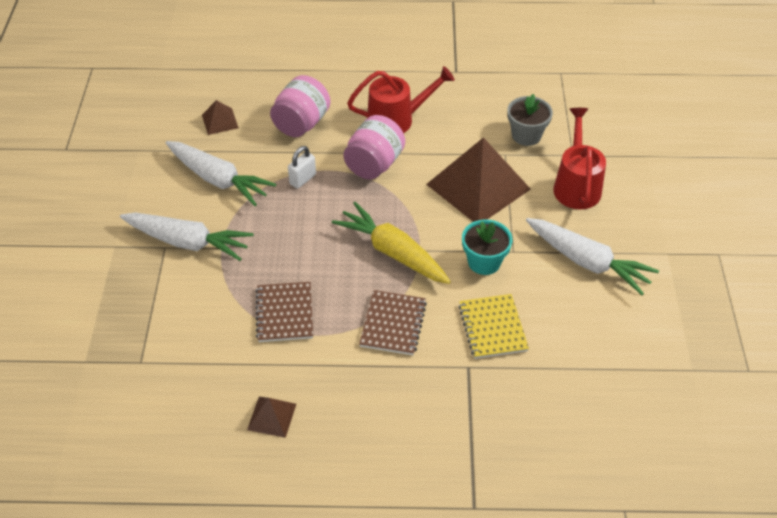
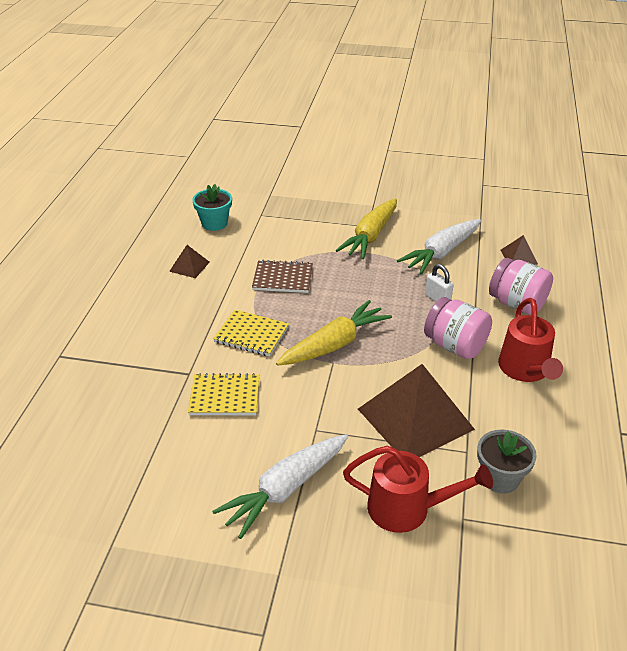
camera: 100 degrees right, 10 degrees down
(188, 242) = (370, 236): white carrot -> yellow carrot
(393, 324) = (251, 335): brown notebook -> yellow notebook
(484, 262) = (306, 405): turquoise flower pot -> turquoise flower pot (214, 223)

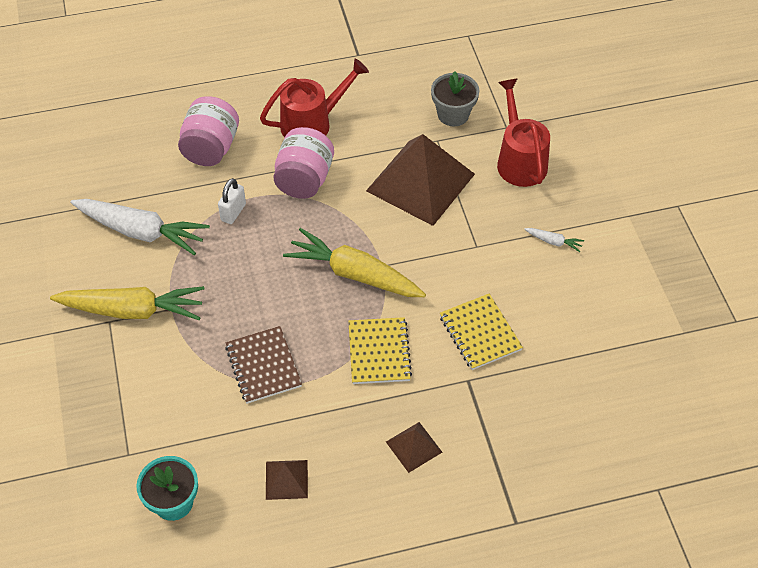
camera: 115 degrees left, 15 degrees up
(285, 489) = (553, 242): white carrot -> white carrot, size x0.41
(519, 257) = (119, 163): brown pyramid -> brown pyramid (413, 447)

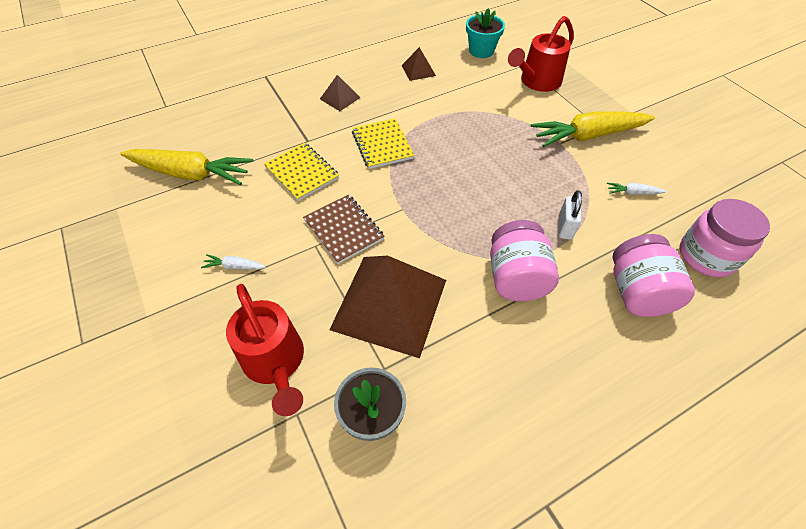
camera: 165 degrees right, 0 degrees up
(128, 162) = (706, 256): none -> pink jar
(141, 232) = (632, 193): white carrot -> white carrot, size x0.41
(263, 366) = (466, 121): brown notebook -> brown notebook (344, 230)
(313, 123) = (546, 356): red watering can -> red watering can (536, 82)
(354, 274) = (424, 196): yellow carrot -> yellow carrot (191, 174)

